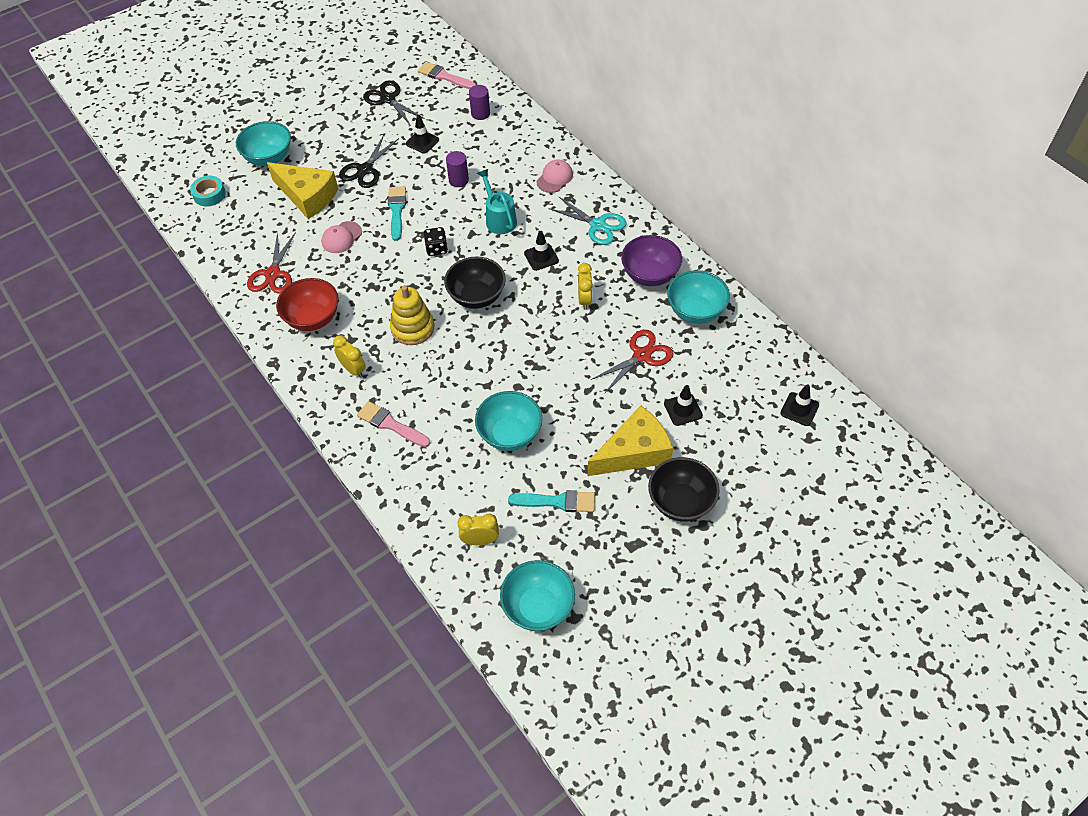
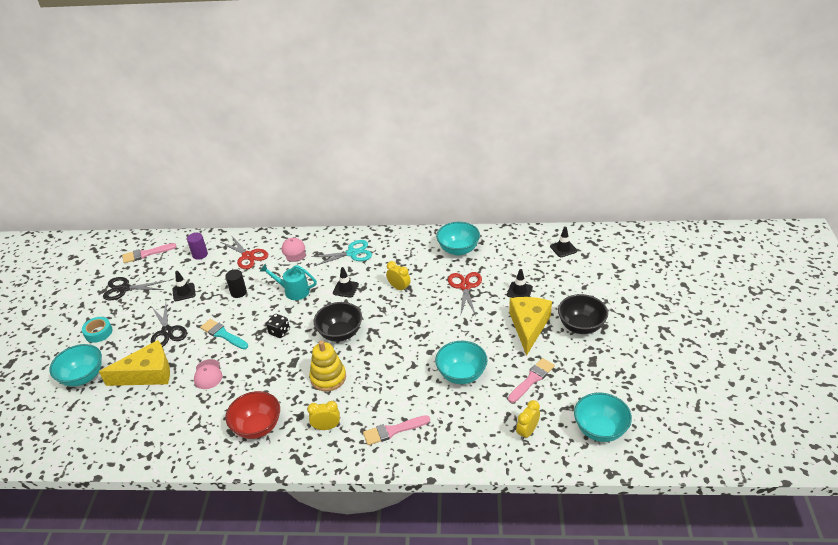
camera: 50 degrees left, 15 degrees down
(209, 195) = (67, 430): turquoise tape -> turquoise tape (98, 332)
(273, 274) = (190, 429): red scissors -> red scissors (248, 256)
(458, 180) = (238, 292): purple cylinder -> black cylinder
(557, 502) = (532, 379): turquoise brush -> pink brush
(650, 275) = (413, 253): purple bowl -> none

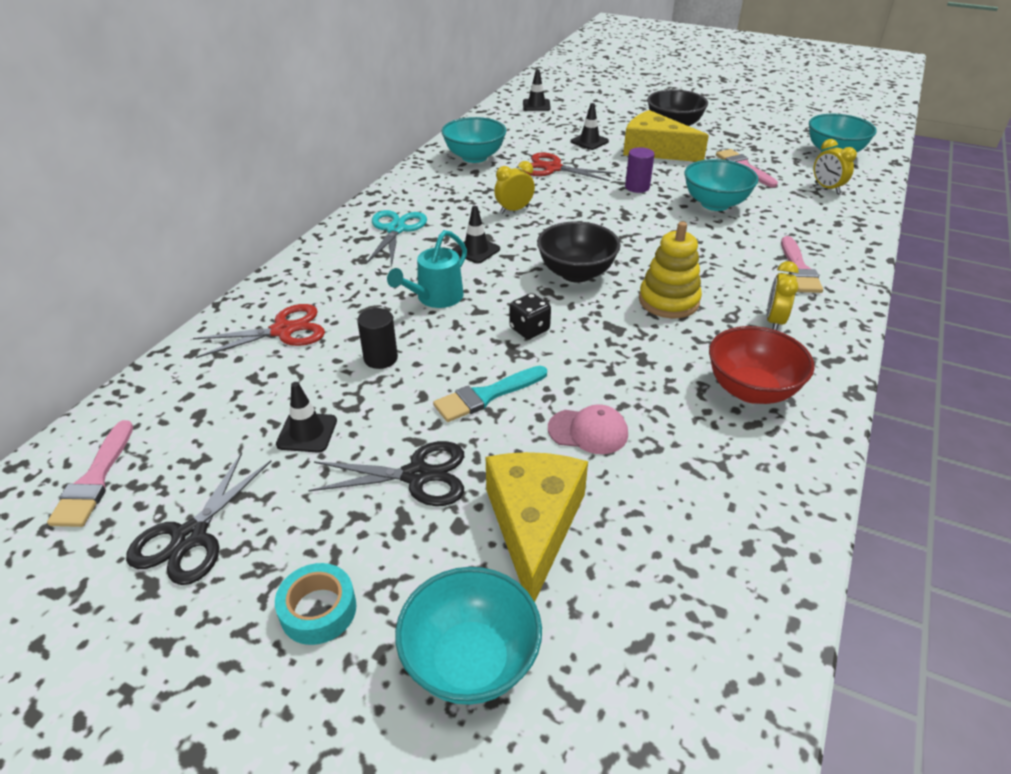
camera: 70 degrees left, 0 degrees up
(200, 254) = (204, 392): purple cylinder -> purple cylinder (637, 187)
(294, 251) = (328, 279): pink cap -> none

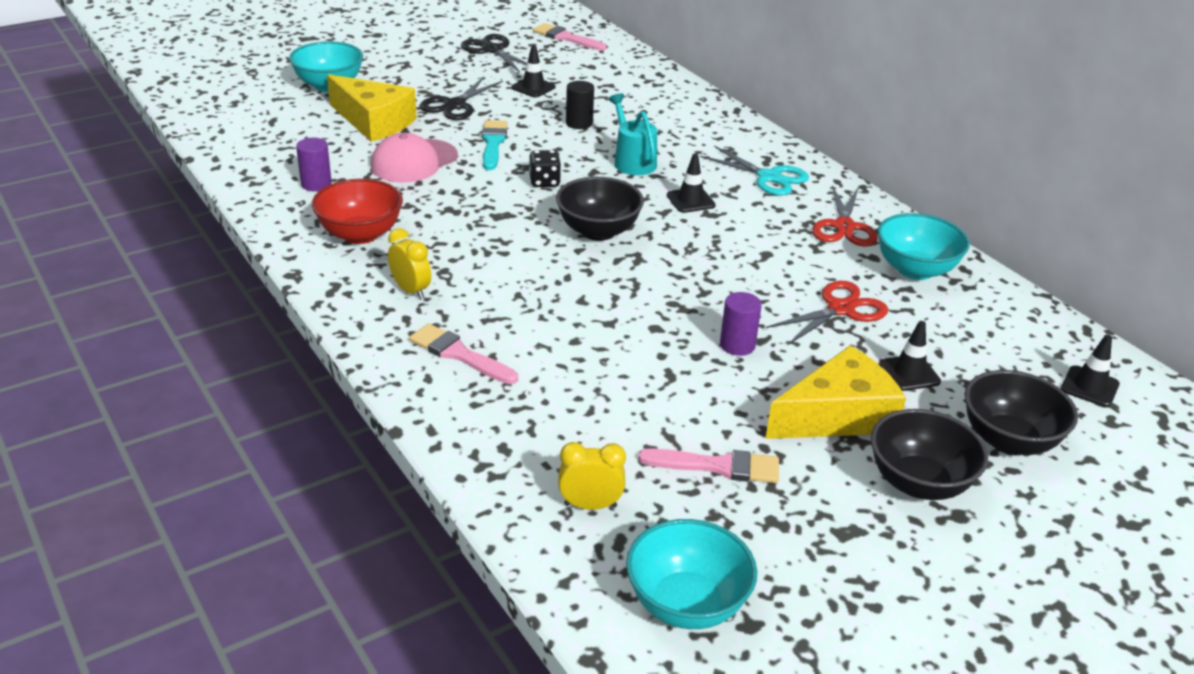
camera: 120 degrees right, 5 degrees down
(283, 331) = (653, 102): red scissors -> red scissors (844, 227)
(318, 610) = (406, 65): turquoise tape -> none
(514, 210) = (753, 246): yellow clock -> none
(588, 431) = (414, 161): pink cap -> pink cap, size x1.52
(609, 115) = (1009, 440): none -> black bowl
(668, 301) = (503, 255): yellow stacking toy -> none
(715, 204) = (642, 380): turquoise bowl -> none
(720, 478) = (316, 184): none -> purple cylinder

